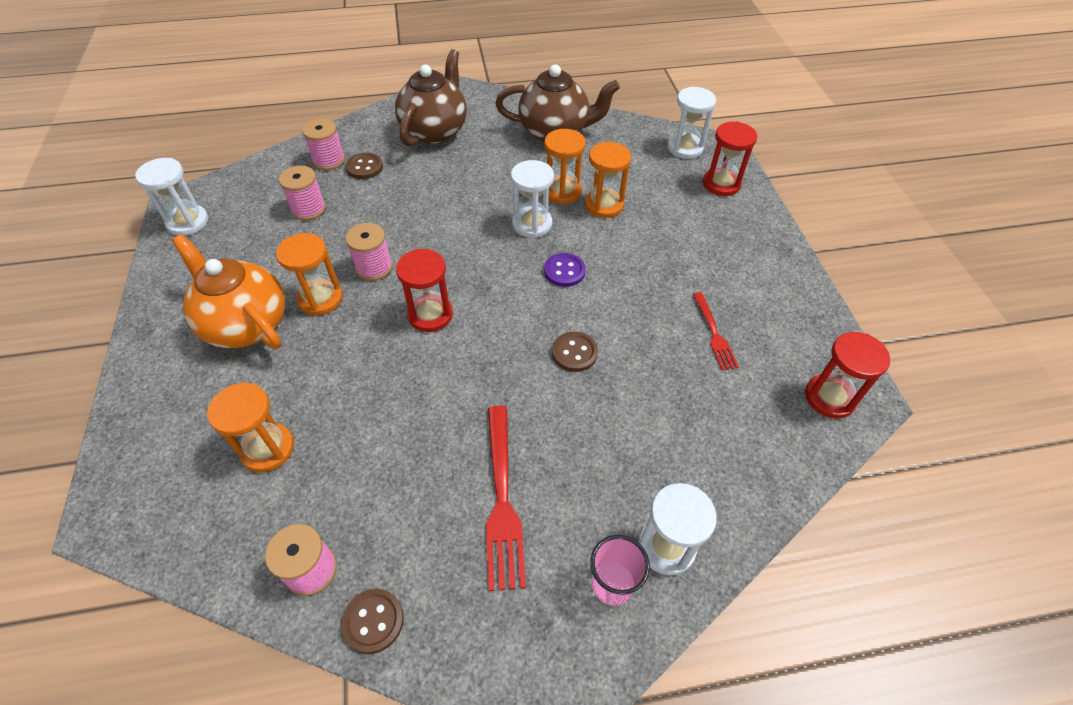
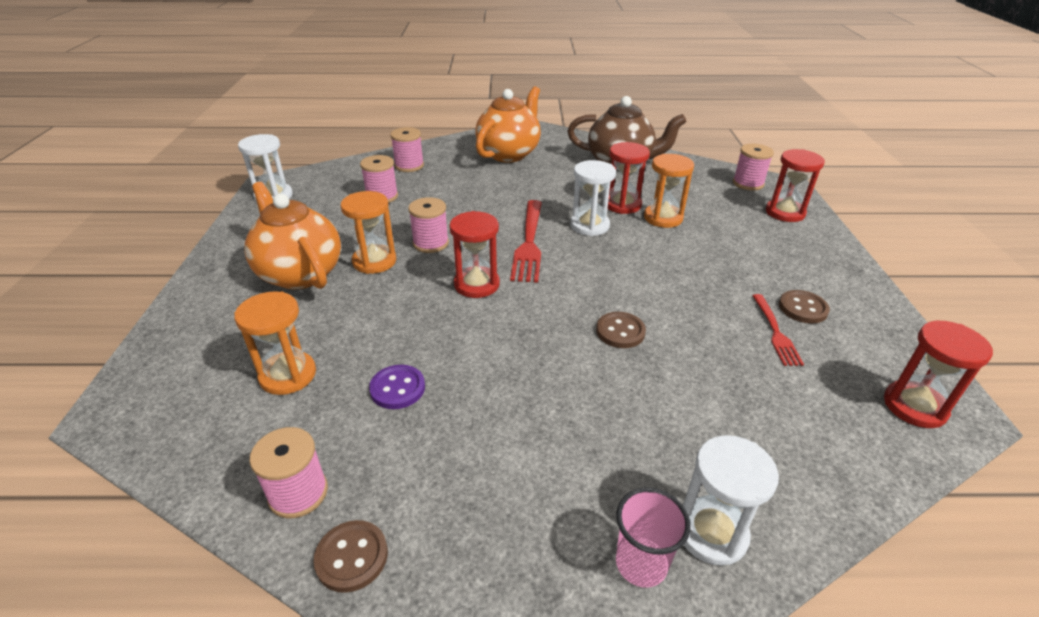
camera: 10 degrees right, 15 degrees down
(364, 167) = (440, 173): brown button -> brown button (803, 308)
(435, 131) = (509, 154): brown teapot -> orange teapot
(502, 499) = (522, 455): red fork -> red fork (529, 243)
(562, 191) = (622, 205): orange hourglass -> red hourglass
(564, 271) = (617, 264): purple button -> purple button (397, 388)
(685, 148) = (748, 183): white hourglass -> pink spool

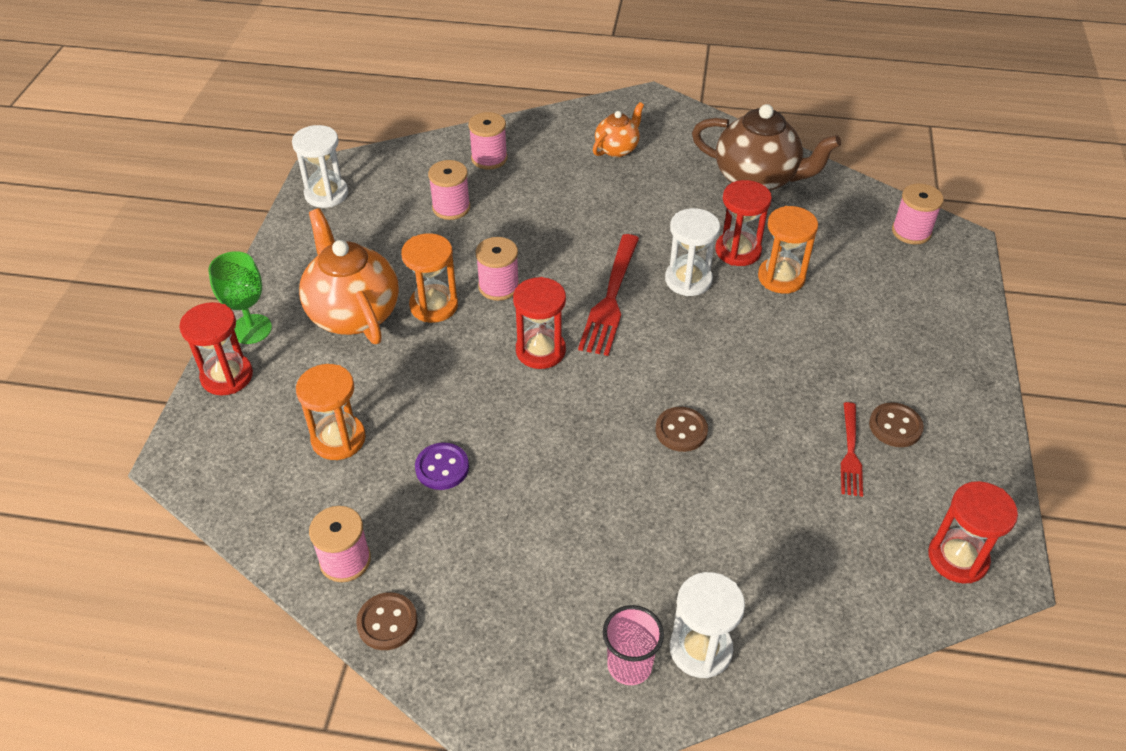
camera: 10 degrees right, 10 degrees up
(200, 294) = (251, 329): none -> green goblet
(509, 154) = (617, 149): orange teapot -> orange teapot, size x0.54
(785, 212) = (938, 285): red hourglass -> red hourglass (227, 376)

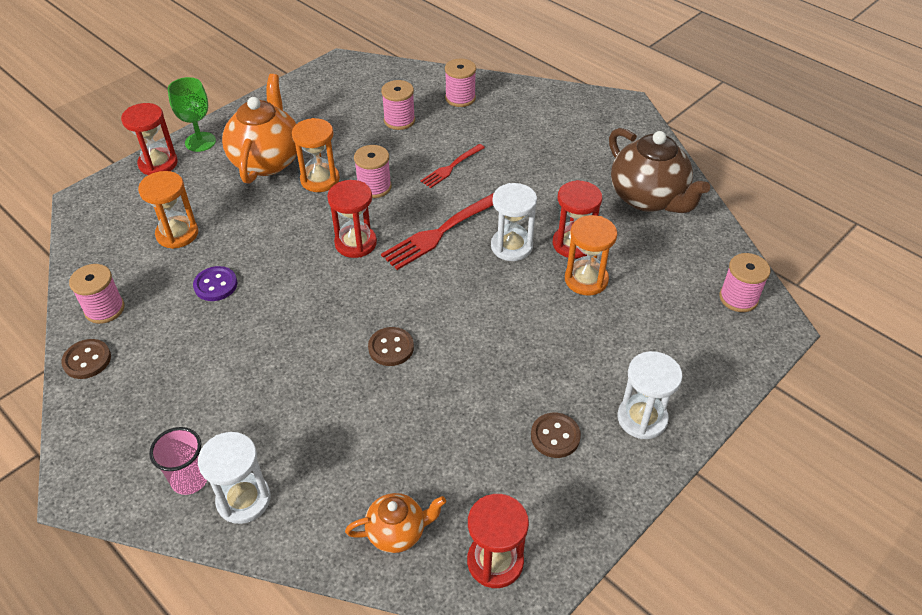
camera: 35 degrees right, 0 degrees up
(326, 194) = (330, 77): white hourglass -> white hourglass (642, 418)
(617, 149) = (560, 129): orange teapot -> orange teapot (397, 532)
(850, 452) = (498, 434): red fork -> red fork (451, 167)

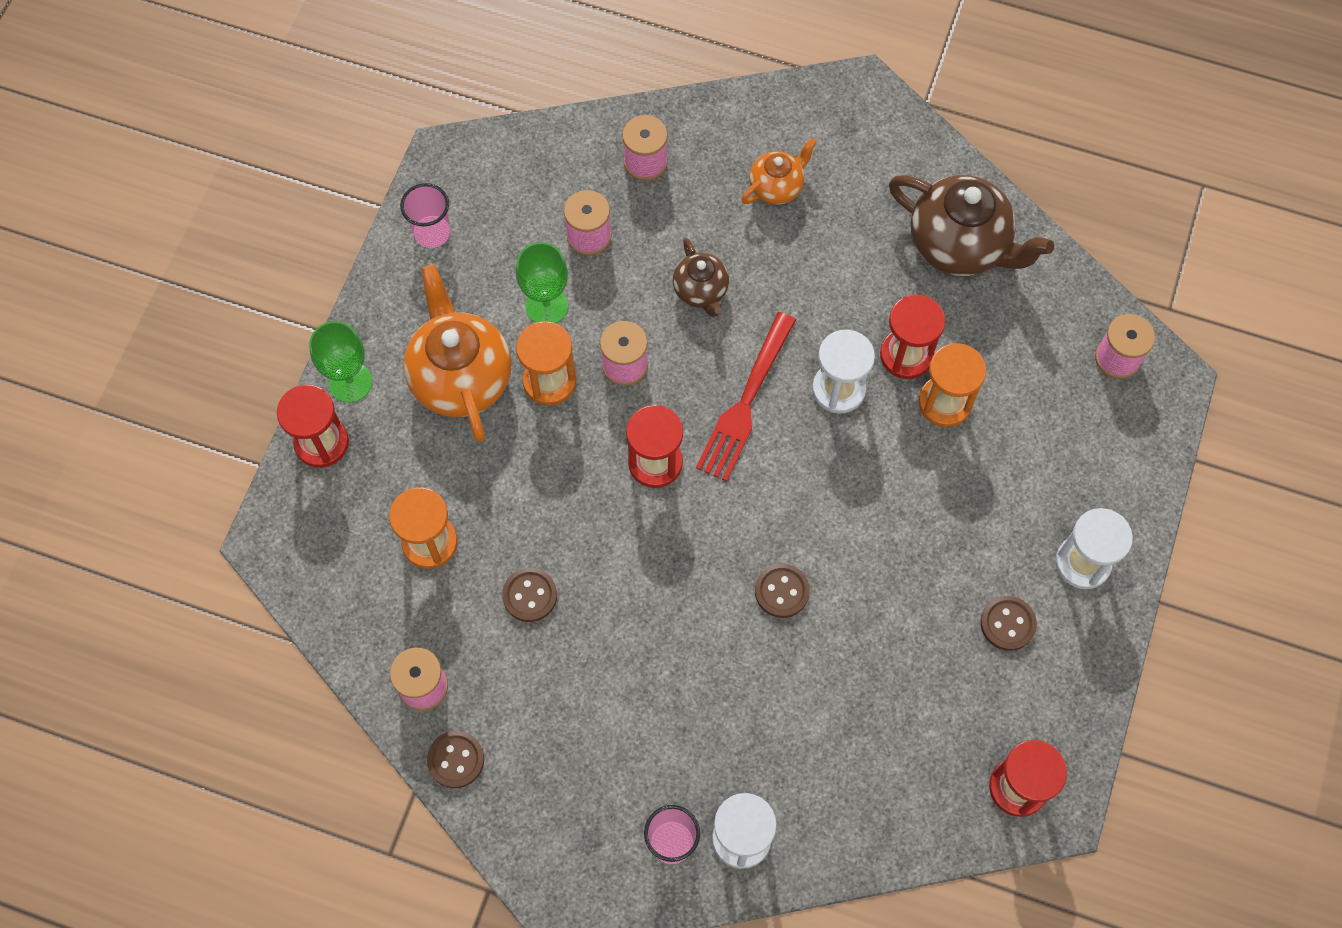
camera: 25 degrees left, 20 degrees up
(215, 285) = (530, 595): purple button -> brown button
(306, 92) = (432, 233): none -> pink cup
(347, 144) = (546, 306): none -> green goblet
(397, 532) = (911, 801): orange teapot -> orange teapot (776, 187)
(451, 167) = (701, 291): red fork -> brown teapot

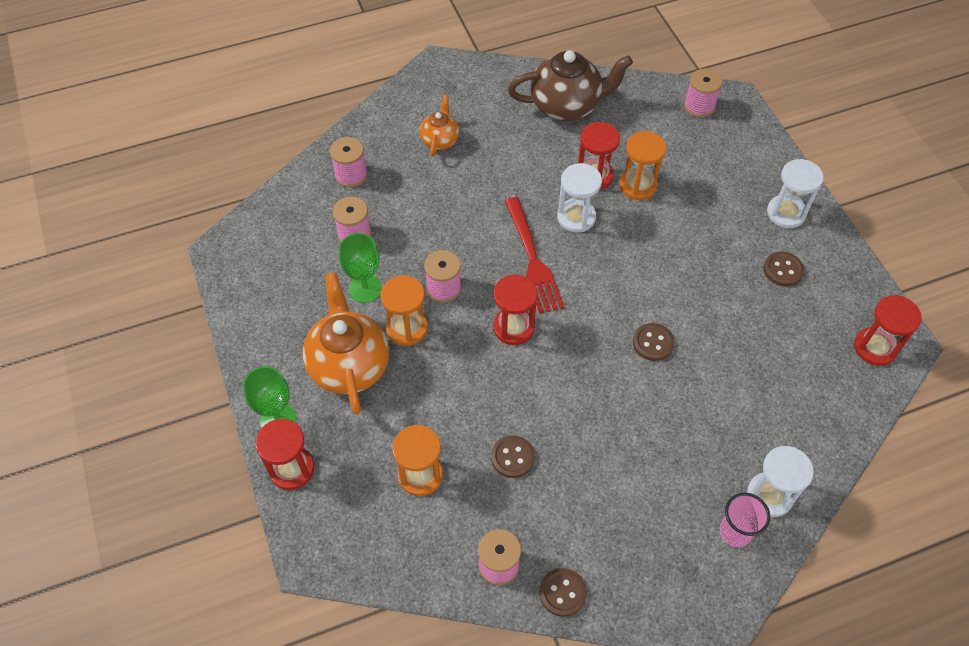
camera: 40 degrees left, 10 degrees down
(432, 233) = (252, 297): pink cup -> none
(461, 378) = (349, 365): orange teapot -> orange teapot turned 45 degrees clockwise
(701, 291) = (449, 219): brown teapot -> none

